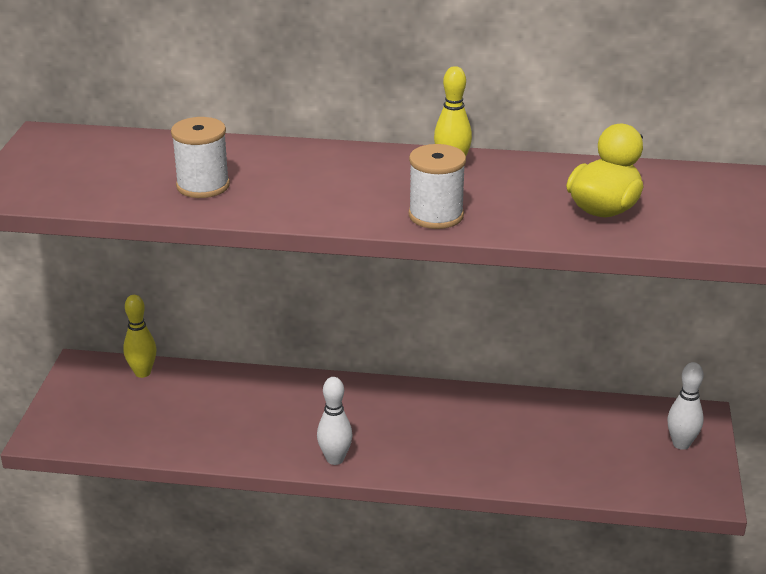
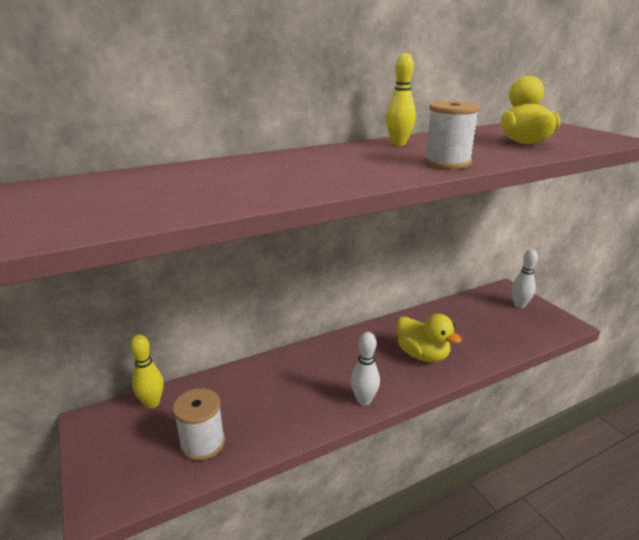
camera: 35 degrees left, 5 degrees down
(203, 186) = (242, 185): white spool -> white spool (202, 443)
(458, 445) = (422, 355): none -> yellow duck

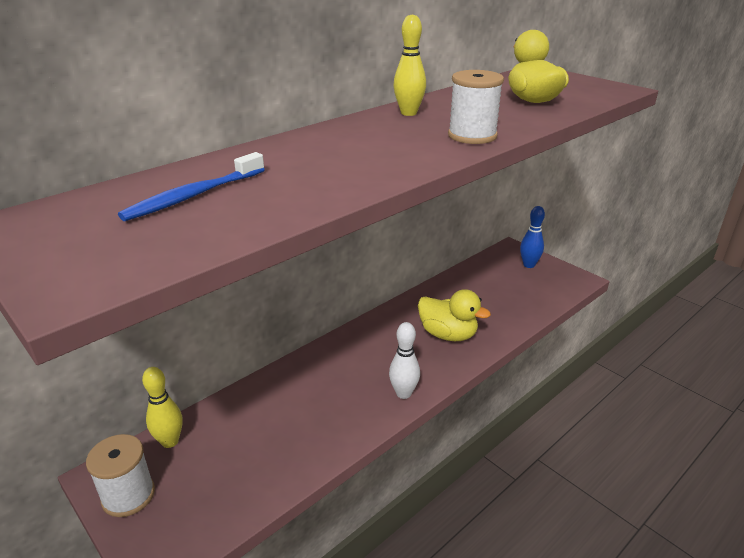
camera: 15 degrees left, 5 degrees up
(170, 184) = (194, 196): none -> blue toothbrush
(202, 443) = (247, 473): white spool -> white spool (128, 495)
(519, 305) = (529, 265): white bowling pin -> blue bowling pin

